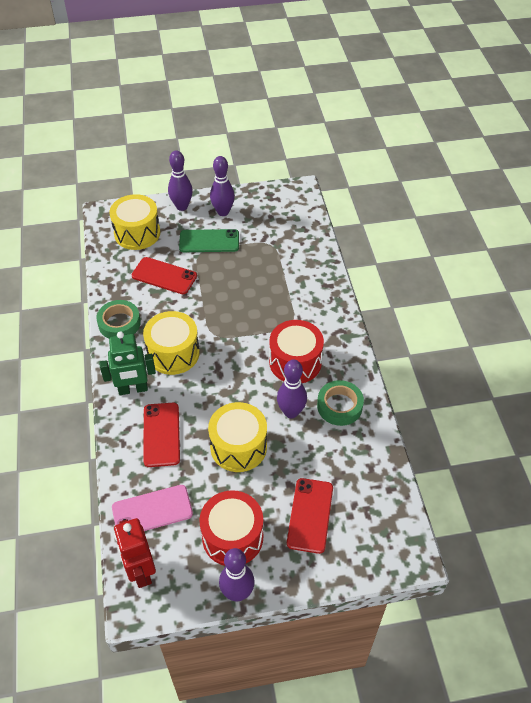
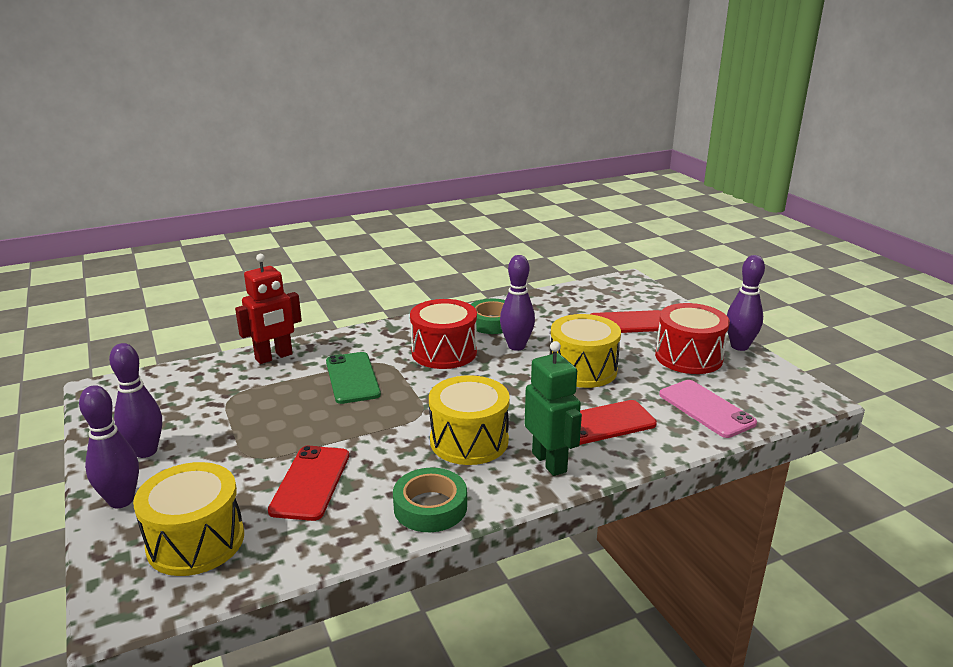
camera: 105 degrees left, 25 degrees down
(141, 571) = (777, 401): red robot -> red robot (274, 357)
(209, 241) = (222, 452): green phone -> green phone (352, 378)

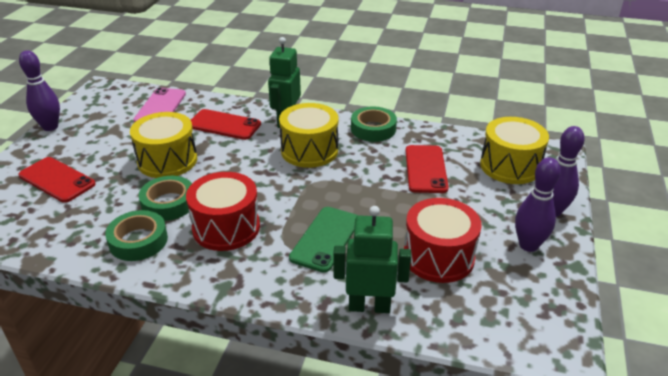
camera: 140 degrees left, 10 degrees up
(274, 357) = (369, 306): red robot -> green robot
(310, 482) = (425, 169): red phone -> red phone turned 45 degrees counterclockwise
(516, 346) = (168, 203): purple bowling pin -> green tape
(688, 357) = (93, 136): red drum -> red drum (438, 257)

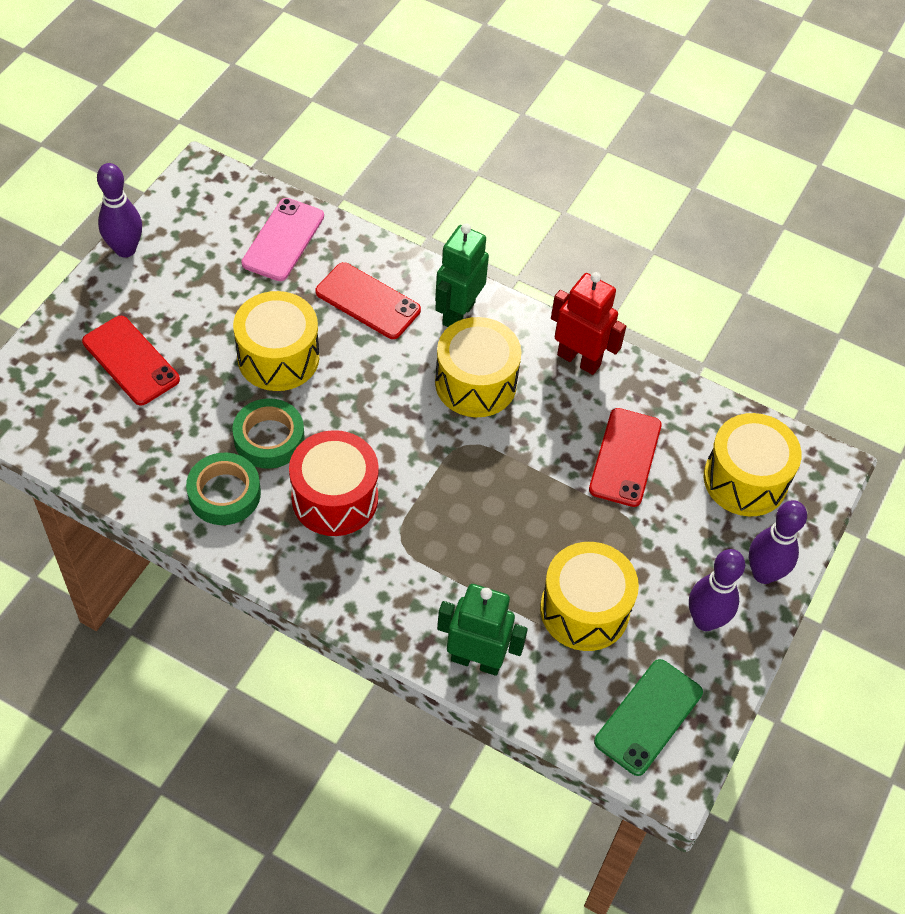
camera: 10 degrees right, 20 degrees up
(325, 239) = (454, 547): green phone -> green phone (648, 717)
(373, 129) = (579, 359): green tape -> red robot
(438, 257) = (584, 610): red drum -> yellow drum

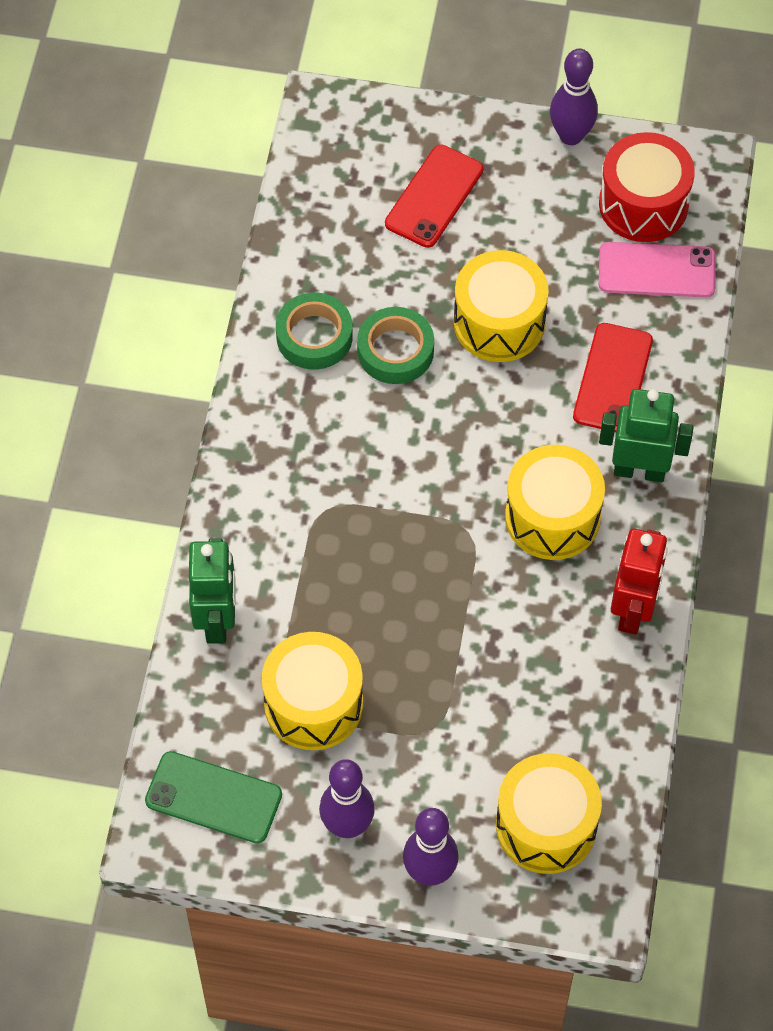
camera: 75 degrees right, 5 degrees up
(335, 498) = (350, 433): red drum -> red drum (643, 204)
(625, 457) = (521, 693): red phone -> none

